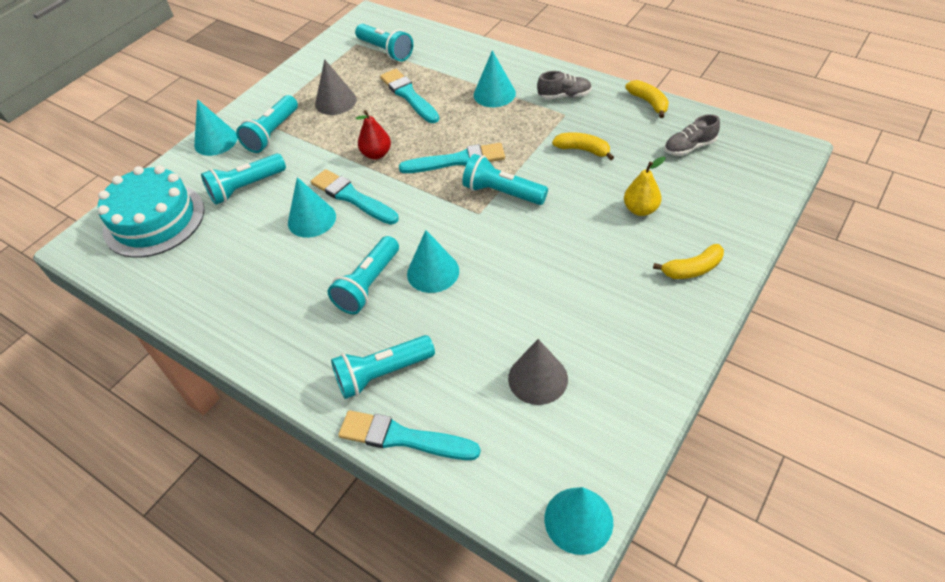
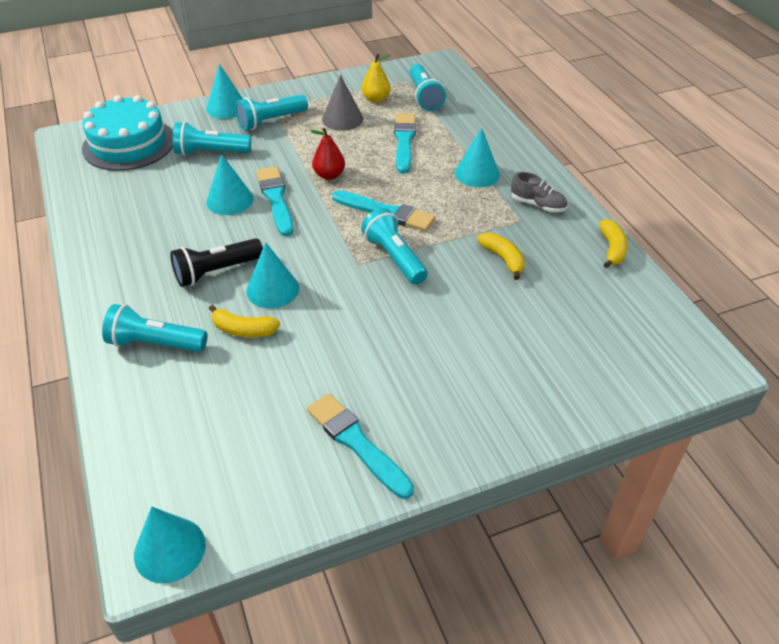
camera: 30 degrees right, 5 degrees down
(368, 285) = (216, 271): turquoise flashlight -> black flashlight
(403, 438) = (118, 399): turquoise brush -> turquoise brush (357, 443)
(538, 378) = (260, 420): grey cone -> none
(640, 209) = (499, 337): yellow pear -> yellow pear (376, 99)
(689, 147) = (607, 308): grey shoe -> none
(692, 269) = (489, 415): yellow banana -> yellow banana (243, 330)

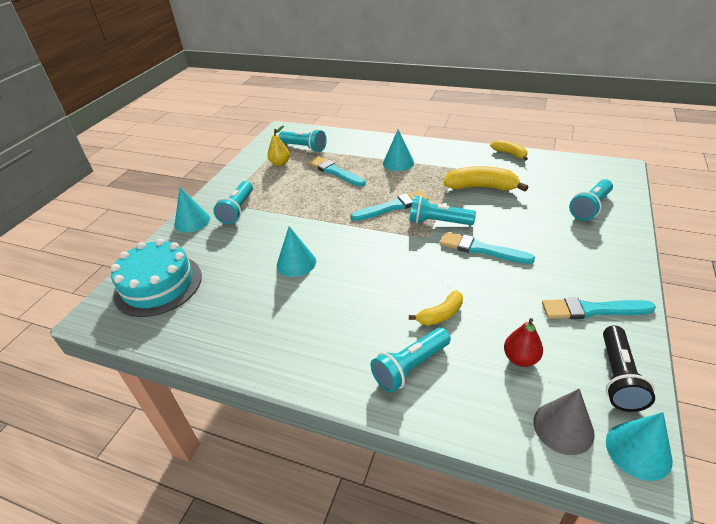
camera: 45 degrees left, 5 degrees down
(210, 152) = (231, 249): turquoise flashlight -> turquoise flashlight (590, 207)
(216, 271) = (365, 302): black flashlight -> black flashlight (618, 377)
(272, 289) = (413, 283): turquoise cone -> none
(276, 199) = (322, 243): turquoise brush -> turquoise brush (481, 249)
(329, 175) = (328, 211): red pear -> red pear (520, 358)
(342, 119) = (280, 183): grey cone -> grey cone (563, 427)
(503, 259) = (481, 187): yellow banana -> yellow banana, size x1.69
(537, 205) = (449, 157): grey shoe -> none

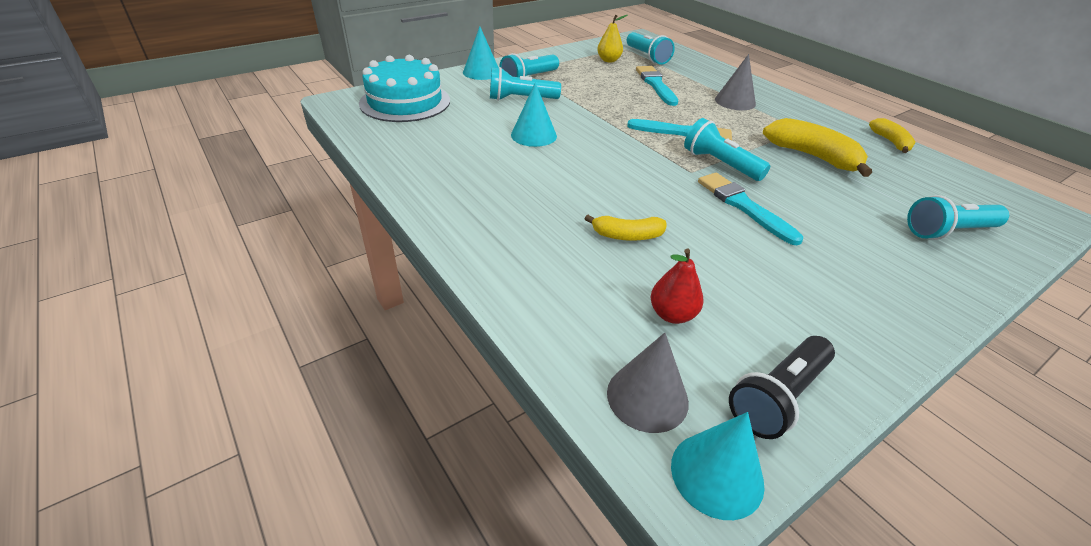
camera: 30 degrees right, 0 degrees up
(398, 163) = (735, 101): turquoise cone -> grey cone
(410, 367) = (544, 258): turquoise flashlight -> turquoise flashlight (521, 99)
(592, 310) = (823, 322): turquoise brush -> none

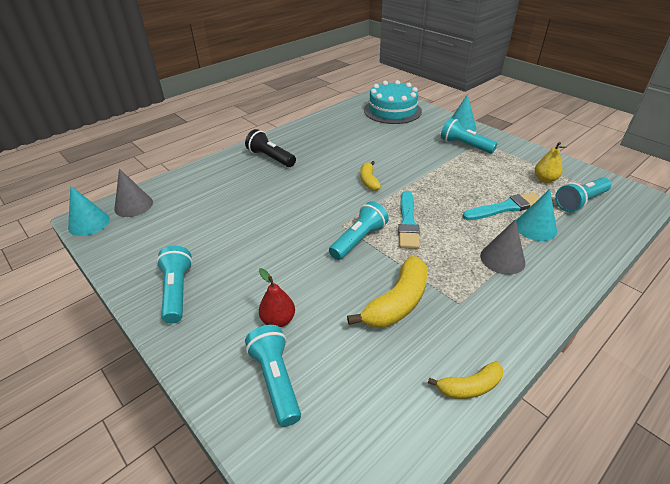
camera: 85 degrees right, 0 degrees up
(521, 99) = (424, 146): turquoise flashlight -> turquoise flashlight (177, 291)
(534, 135) = (369, 156): turquoise cone -> turquoise cone (535, 227)
(627, 236) = (255, 197): yellow banana -> yellow banana (369, 181)
(672, 314) = (185, 213): red pear -> red pear (278, 320)
(744, 206) = (296, 248): turquoise brush -> none
(778, 397) = (121, 245): black flashlight -> black flashlight (270, 158)

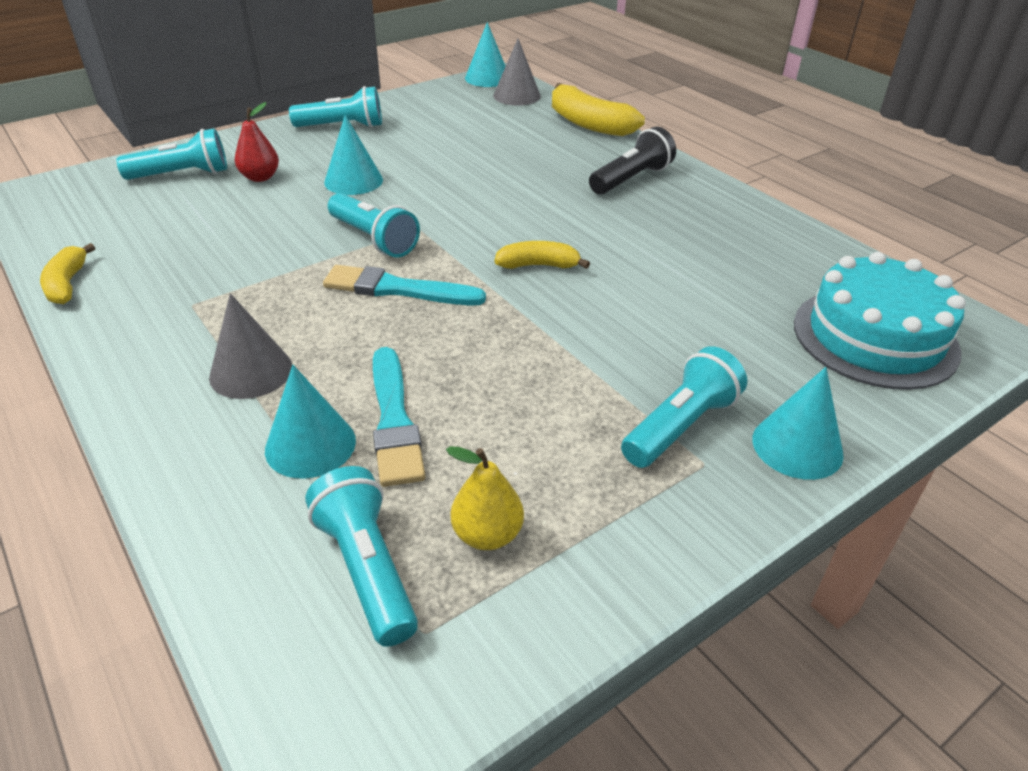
camera: 95 degrees right, 0 degrees up
(280, 264) = (353, 181): none -> turquoise cone
(397, 302) = (230, 254): yellow banana -> yellow banana (589, 124)

